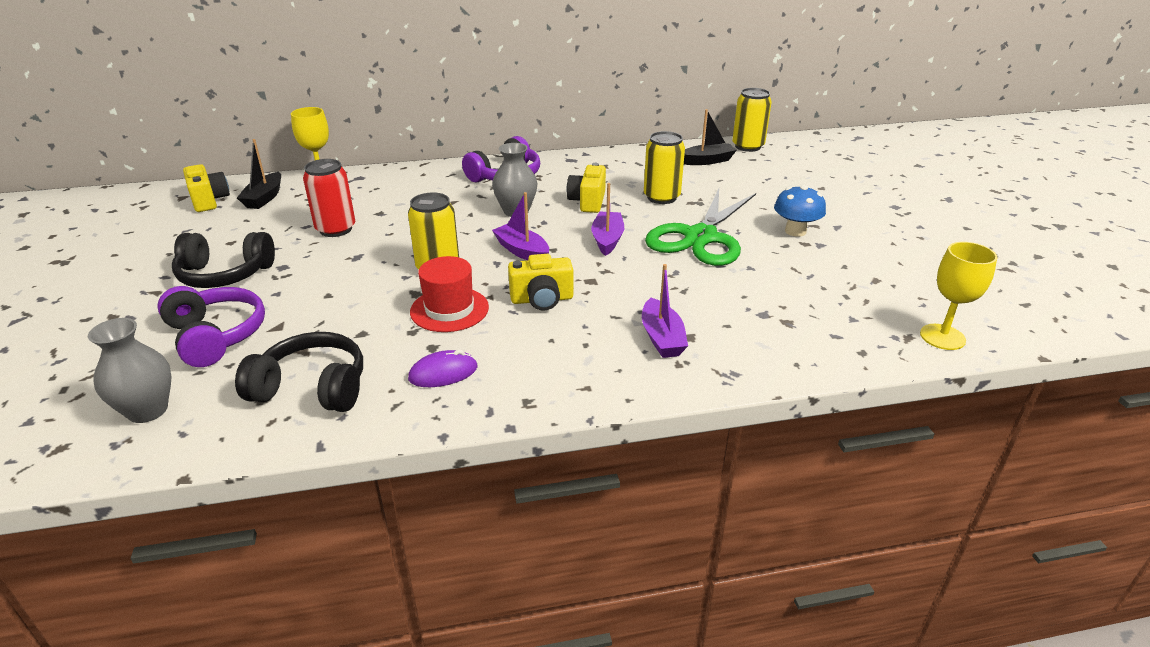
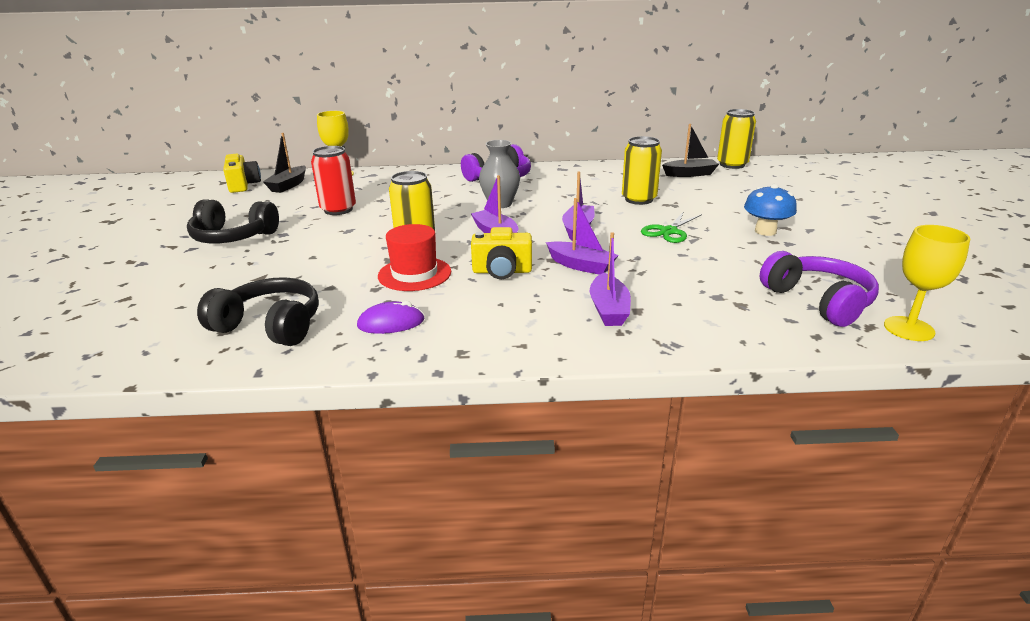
camera: 10 degrees right, 5 degrees down
(148, 410) = (125, 332): grey vase -> none
(215, 336) = (205, 281): purple headphones -> purple headphones (818, 301)
(588, 202) = (568, 200): yellow camera -> none
(621, 286) = (581, 265): none -> purple boat
(700, 237) = (668, 231): green scissors -> green scissors, size x0.51

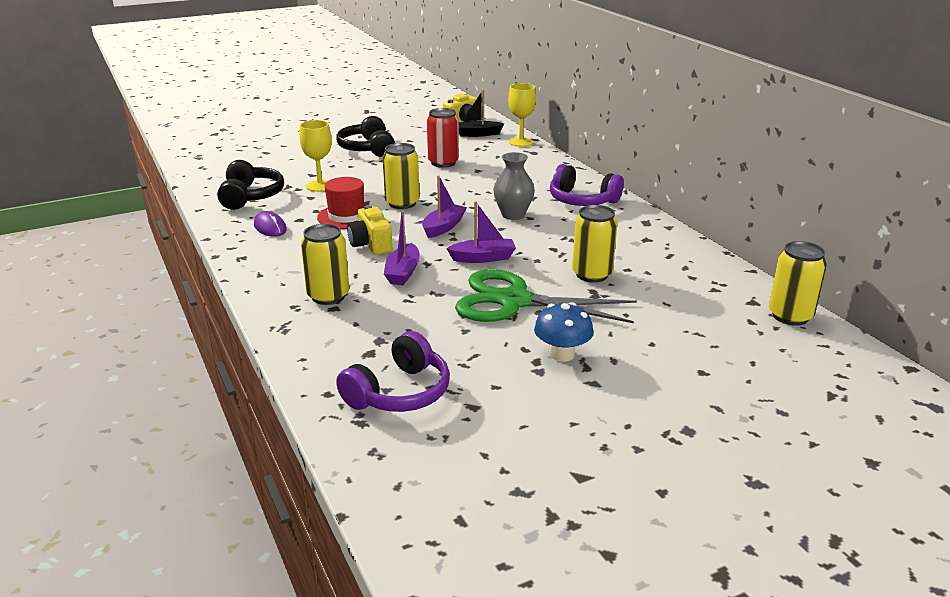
camera: 65 degrees right, 0 degrees up
(608, 309) = (328, 296): purple boat -> yellow can
(668, 231) = (514, 301): green scissors -> green scissors, size x1.97
(690, 174) = (714, 292): black boat -> none
(908, 329) = (366, 445): yellow goblet -> yellow goblet (320, 186)

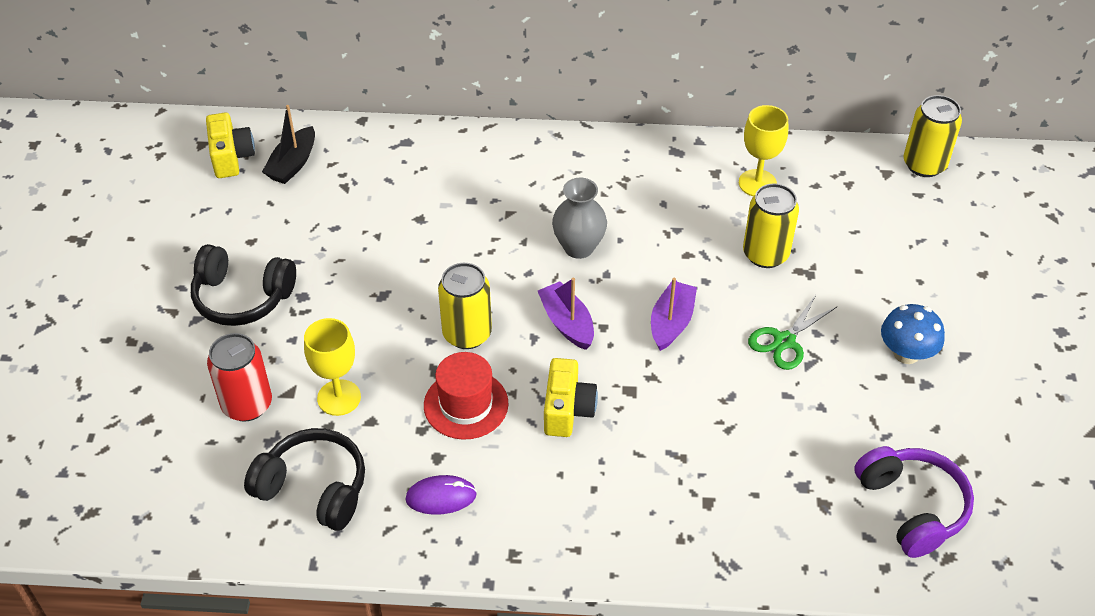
camera: 60 degrees left, 20 degrees up
(328, 296) = (677, 498): yellow can -> none
(371, 244) = (567, 410): yellow camera -> yellow camera turned 90 degrees counterclockwise
(403, 272) = (661, 407): purple boat -> none
(443, 163) = (366, 240): red can -> red can (247, 404)
(514, 301) = (784, 341): green scissors -> green scissors, size x0.51
(520, 142) = (361, 137): yellow goblet -> yellow goblet (757, 183)
(582, 200) = (584, 171): purple headphones -> none

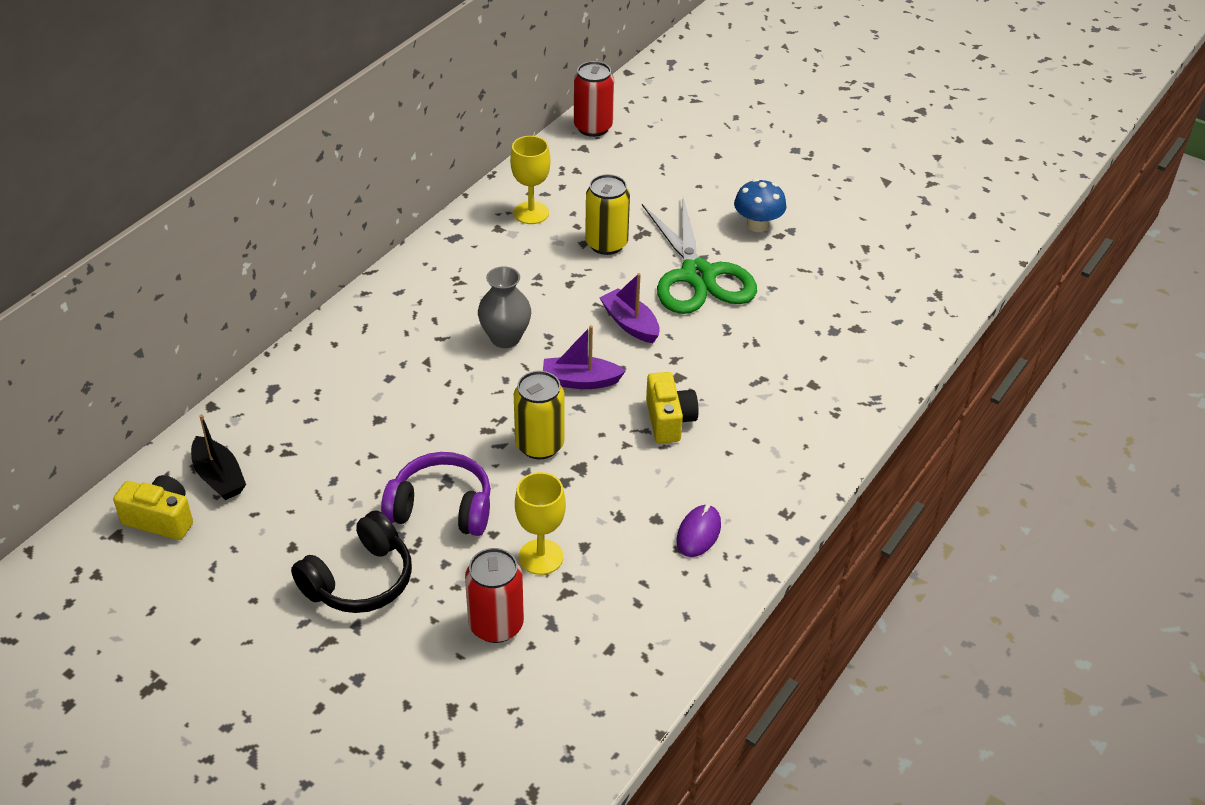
camera: 60 degrees left, 5 degrees down
(314, 489) = (628, 613): black headphones -> none
(466, 404) = (615, 478): red hat -> none
(567, 410) = (669, 420): yellow camera -> yellow camera turned 45 degrees clockwise
(784, 341) = (697, 276): green scissors -> green scissors, size x1.97
(911, 507) = (888, 289): purple headphones -> purple headphones (441, 508)
(924, 165) = (593, 127): yellow can -> red can

